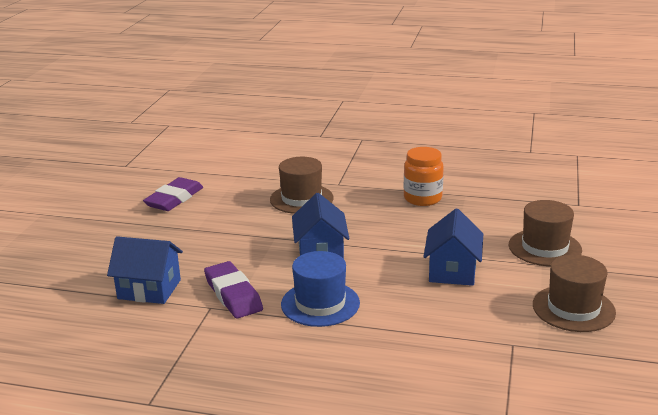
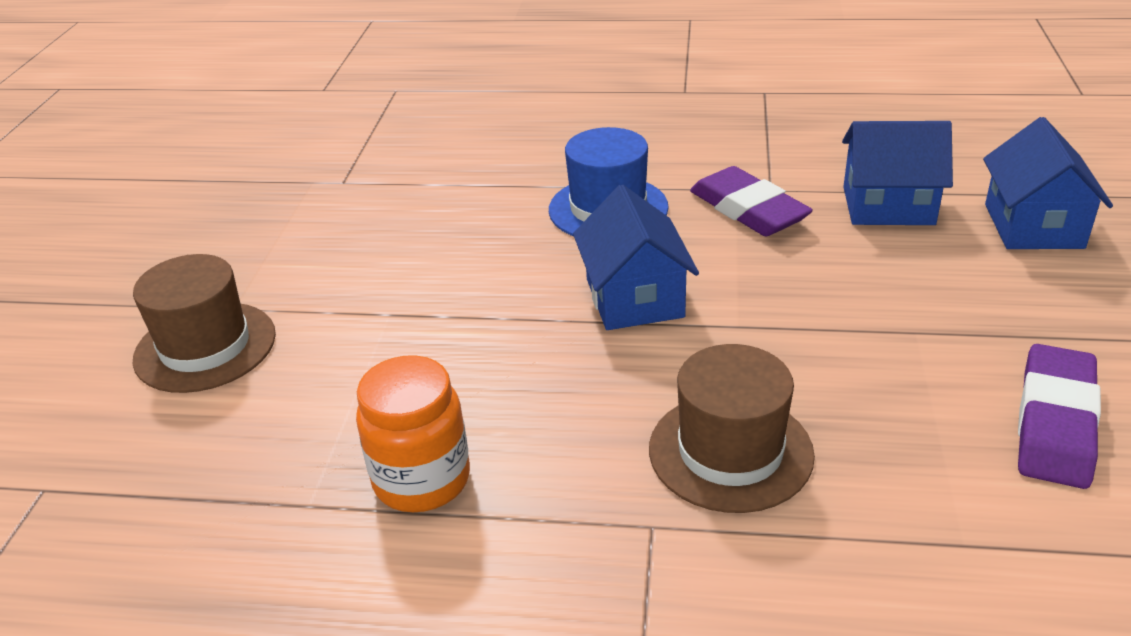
camera: 175 degrees right, 10 degrees up
(452, 271) = (395, 281): blue house -> blue house (1033, 226)
(573, 308) = (231, 235): brown hat -> none

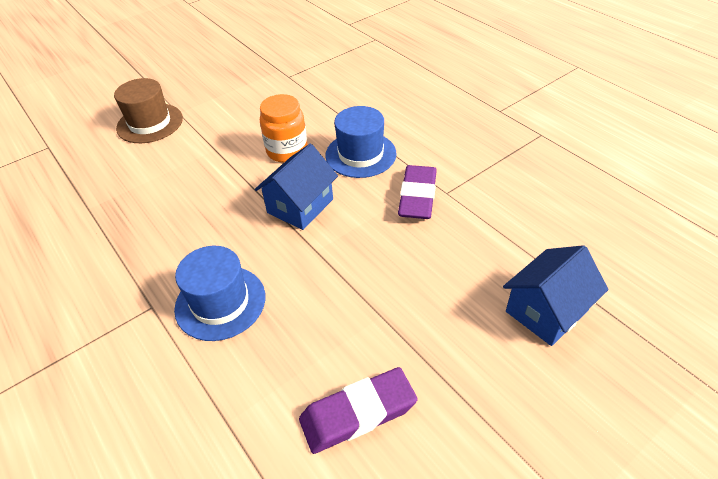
camera: 45 degrees right, 10 degrees up
(422, 480) = (124, 226): orange jar -> orange jar (287, 151)
(730, 451) = (220, 302): brown hat -> blue hat
(888, 206) = (488, 242): blue house -> none

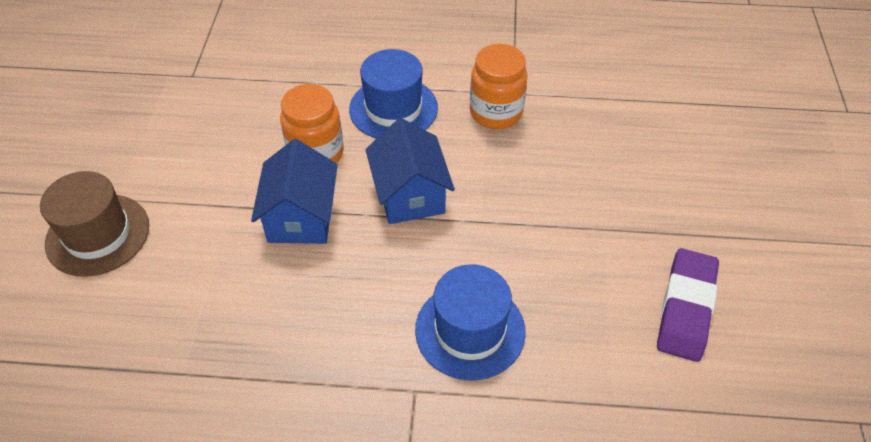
camera: 50 degrees left, 5 degrees up
(417, 196) = (496, 112): purple eraser -> orange jar
(546, 311) = (696, 133): blue house -> blue house (301, 217)

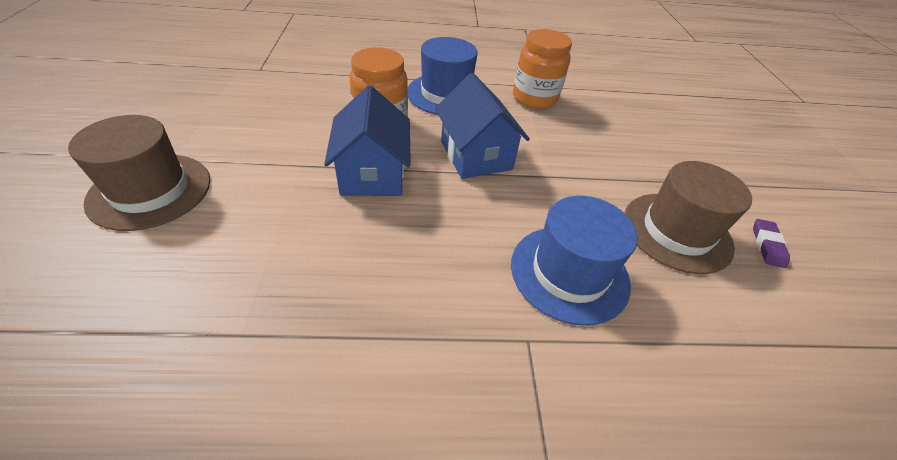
camera: 10 degrees left, 5 degrees down
(595, 290) = (676, 231): none -> brown hat
(686, 308) = (767, 245): purple eraser -> purple eraser, size x0.48

